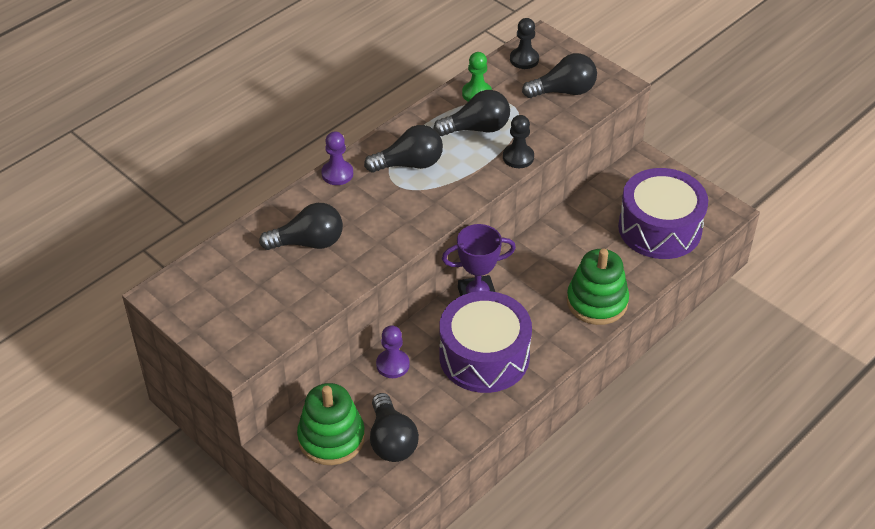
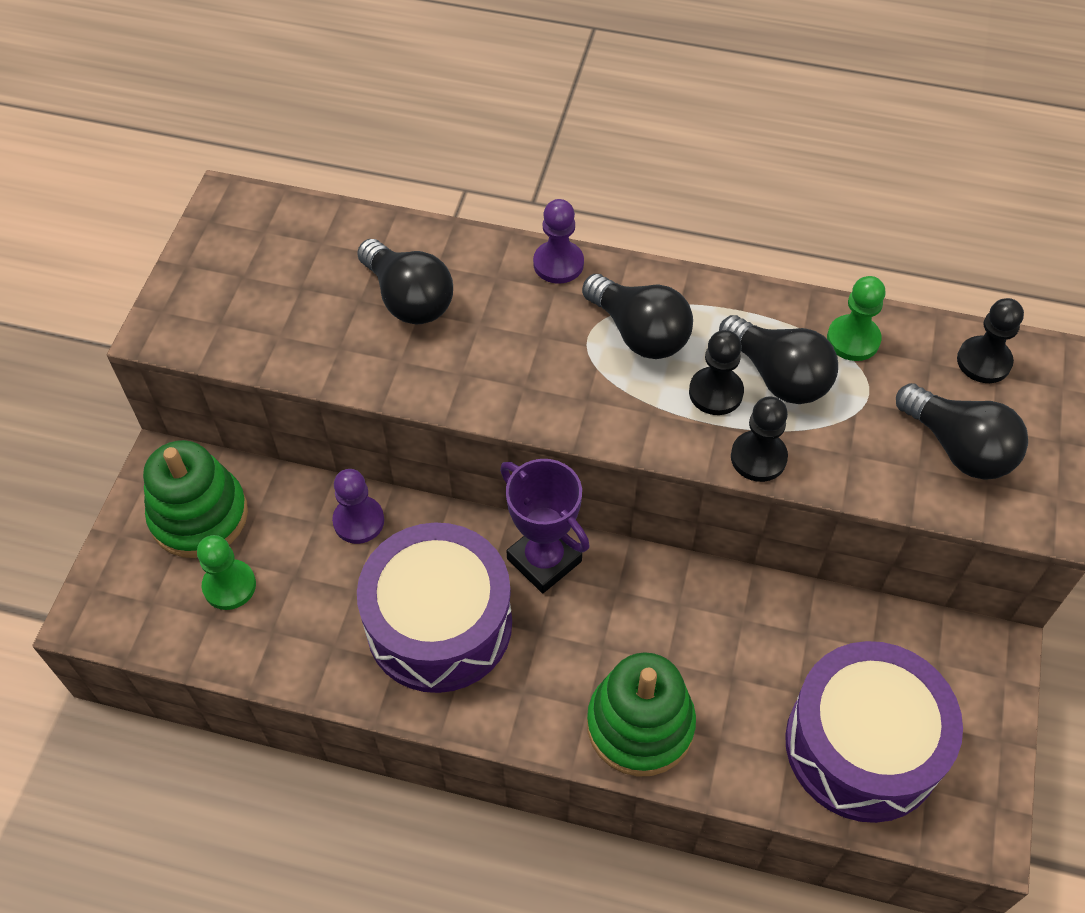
camera: 60 degrees right, 10 degrees up
(391, 440) = (229, 586): black light bulb -> green pawn
(469, 154) = (715, 392): none -> black pawn

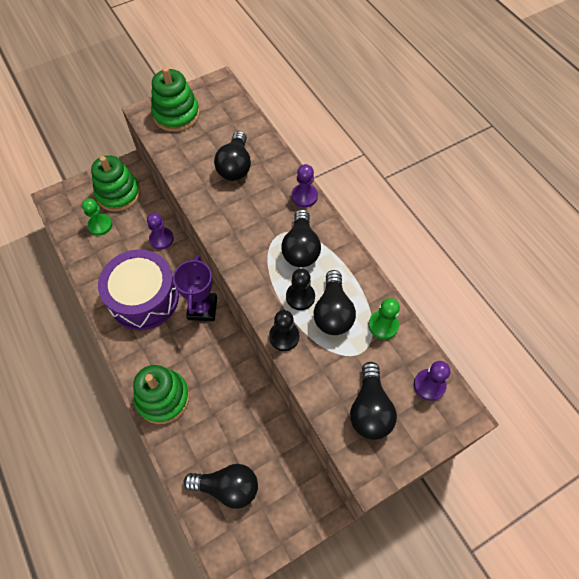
camera: 45 degrees right, 5 degrees up
(218, 296) = (176, 114): none -> green stacking toy
(862, 745) = (227, 487): purple drum -> black light bulb
(983, 361) = (429, 385): black pawn -> purple pawn

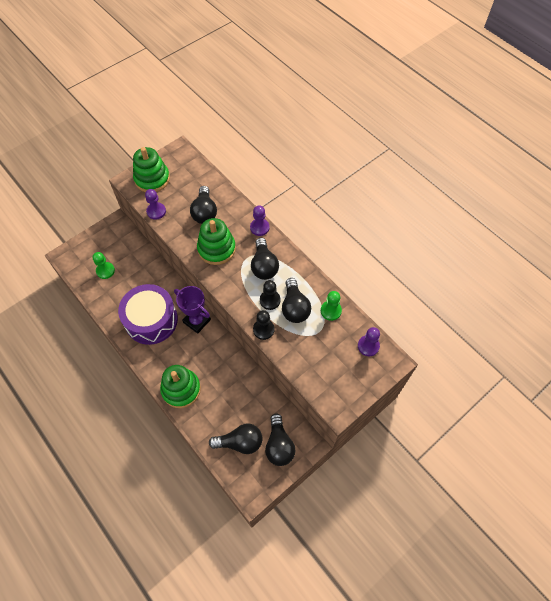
camera: 10 degrees left, 0 degrees up
(118, 194) = (114, 244): green stacking toy -> green stacking toy (216, 249)
(161, 239) = (155, 274): purple pawn -> purple pawn (156, 211)
(202, 308) = (197, 321): purple trophy -> purple trophy turned 45 degrees counterclockwise
(370, 409) = (331, 368): black light bulb -> black light bulb (279, 445)

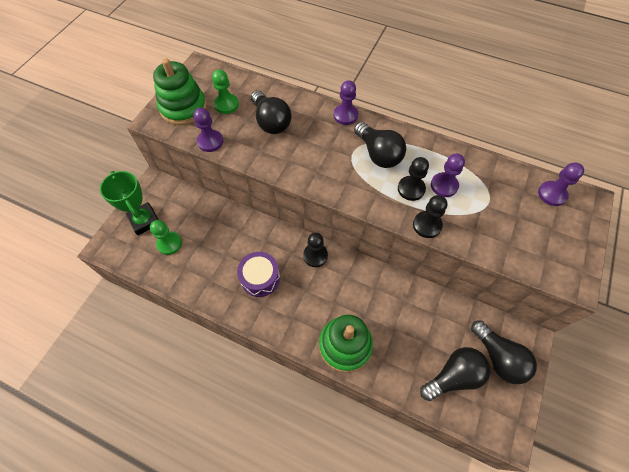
camera: 25 degrees left, 0 degrees up
(97, 247) = (144, 220): none -> green trophy
(151, 320) = (260, 278): purple drum -> purple drum, size x0.57
(197, 321) = (315, 255): purple trophy -> black pawn
(216, 249) = (311, 156): green stacking toy -> none
(294, 307) = (444, 185): black light bulb -> purple pawn
(331, 311) = (485, 173): green pawn -> green pawn (226, 104)

